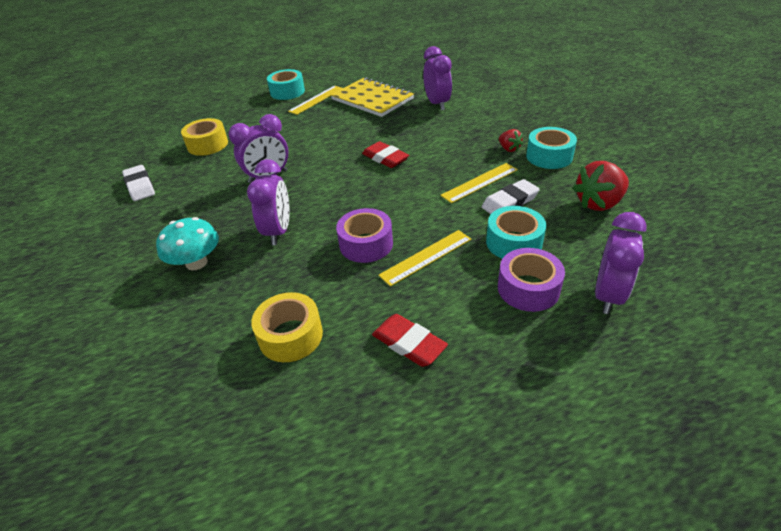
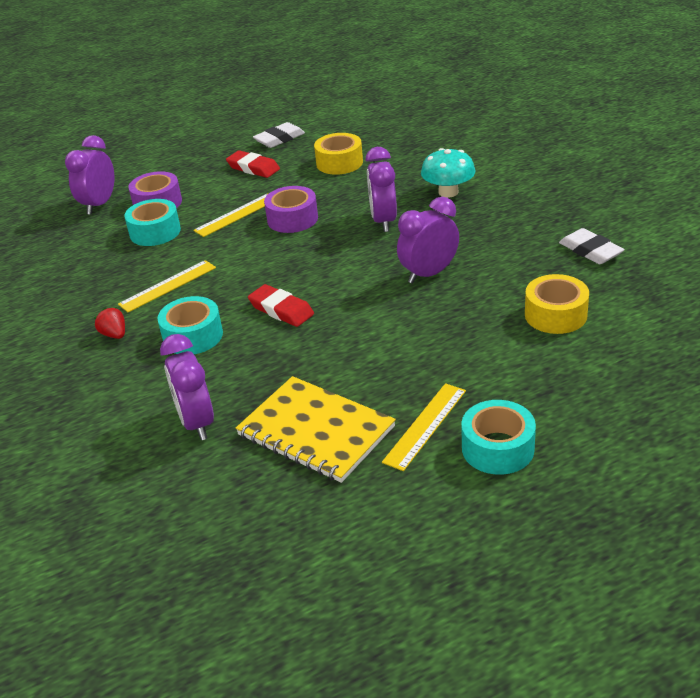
camera: 175 degrees right, 5 degrees down
(510, 202) = (143, 267): white eraser -> white eraser (279, 139)
(549, 156) = (69, 326): turquoise tape -> turquoise tape (193, 336)
(598, 203) = (53, 273): red strawberry -> none

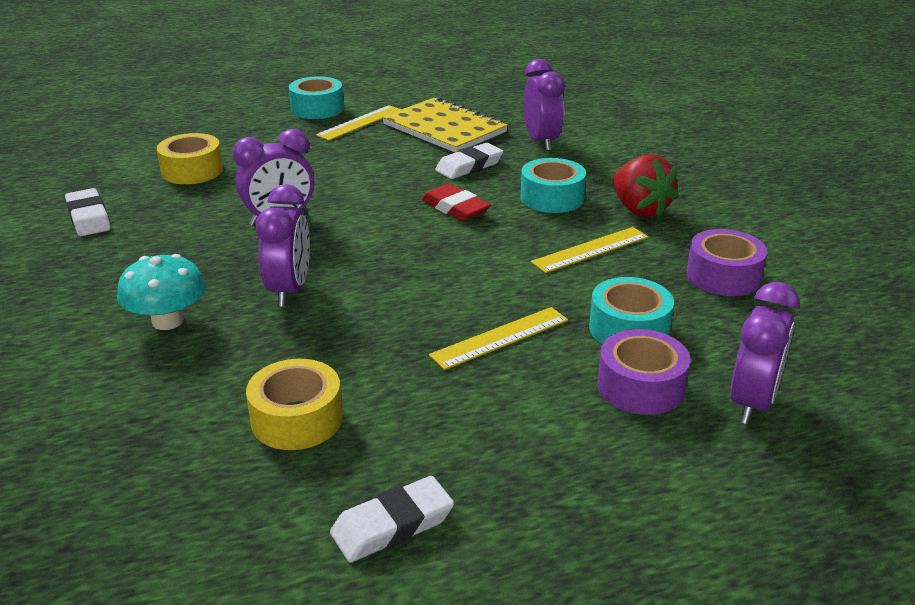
camera: 175 degrees left, 5 degrees down
(114, 334) = (639, 209): red strawberry -> red strawberry, size x1.86
(253, 168) = (463, 440): red eraser -> none
(276, 367) = (469, 166): none -> white eraser
(292, 219) = (415, 315): purple tape -> purple tape (723, 276)

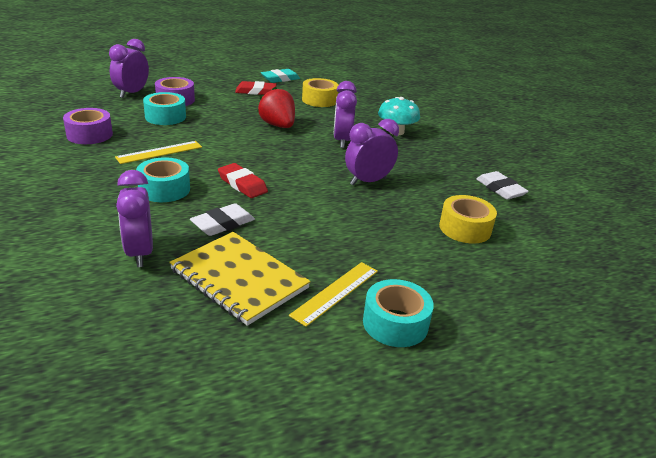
camera: 175 degrees right, 0 degrees up
(392, 525) = (280, 79): white eraser -> turquoise eraser
(460, 442) = (256, 91): none -> red eraser
(500, 338) = (231, 117): yellow ruler -> none
(639, 209) = (102, 177): red strawberry -> red strawberry (278, 125)

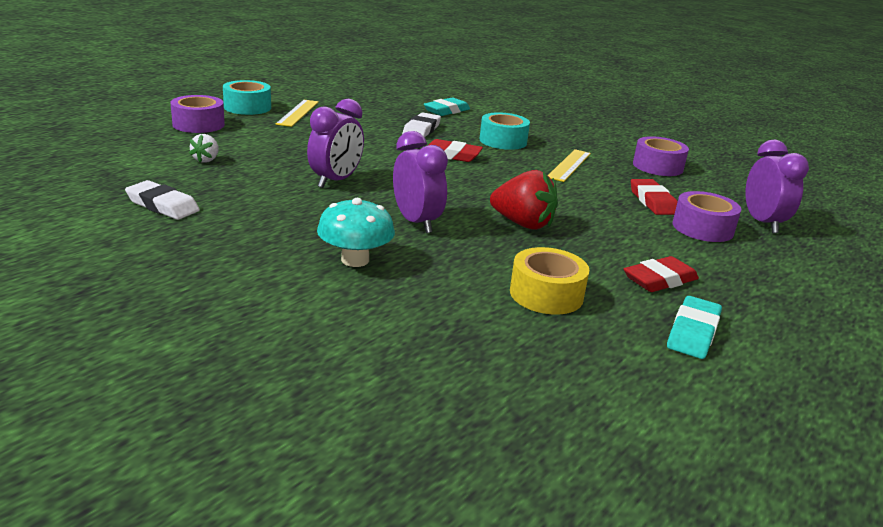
camera: 150 degrees right, 5 degrees down
(140, 253) = (446, 111): purple clock -> turquoise eraser
(165, 117) = (653, 201): turquoise tape -> red eraser
(239, 279) = (367, 110): yellow notebook -> none
(465, 228) = (206, 160): yellow tape -> white strawberry
(466, 292) = (198, 124): none -> purple tape

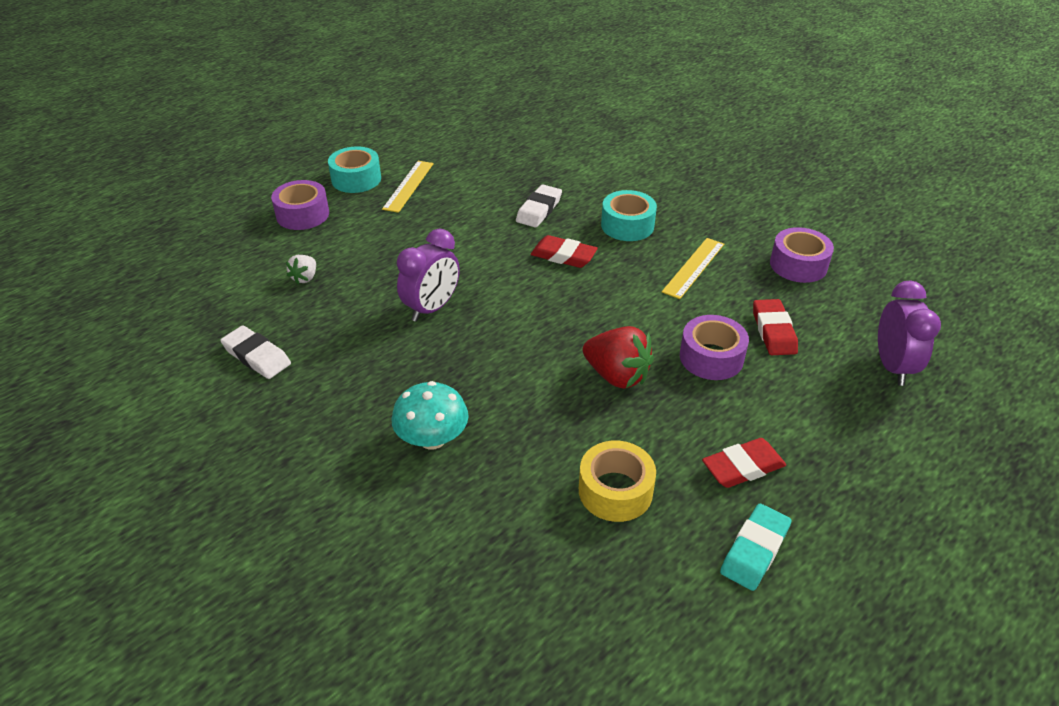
camera: 10 degrees right, 15 degrees up
(416, 222) = (504, 376): purple clock -> none
(446, 111) = (574, 170): turquoise eraser -> none
(702, 228) = (818, 378): purple tape -> purple tape (711, 357)

